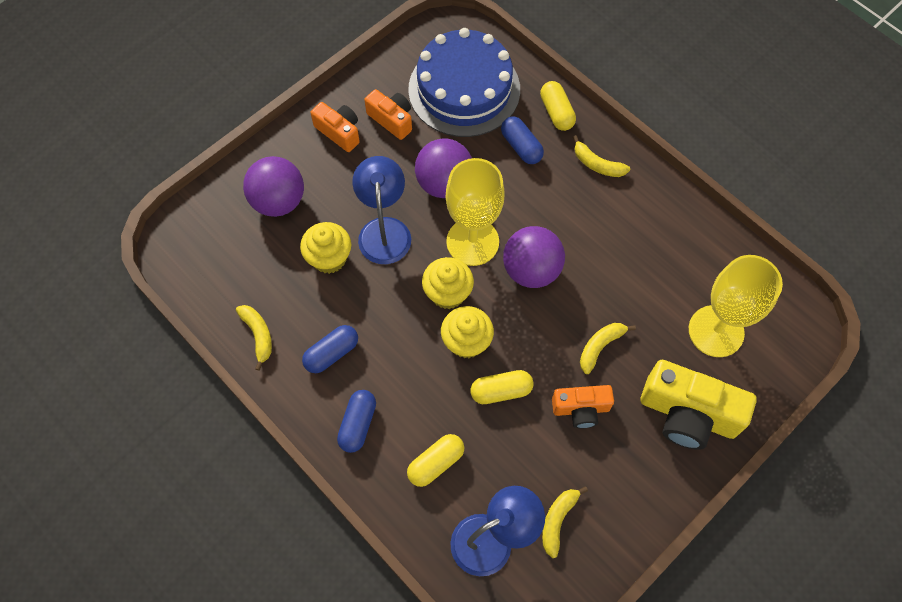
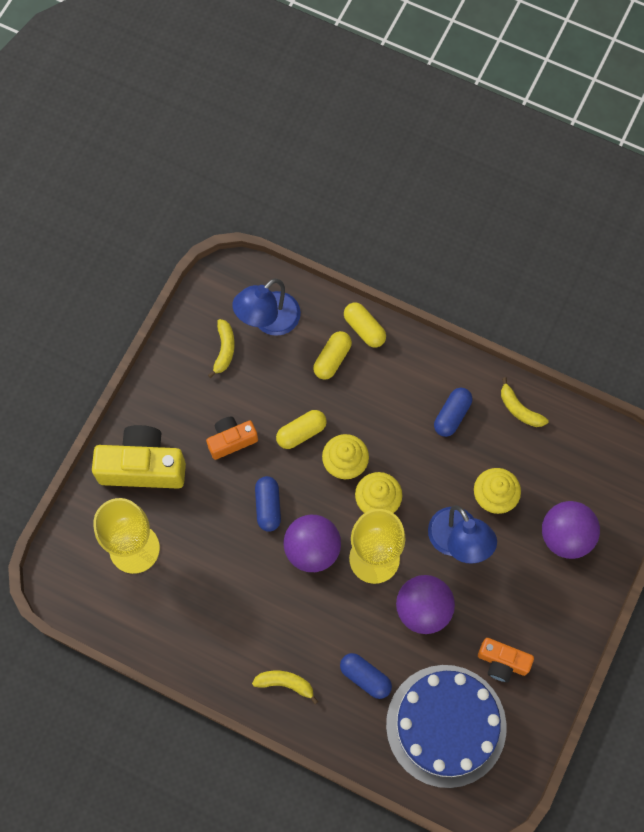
camera: 160 degrees right, 5 degrees up
(339, 132) = (546, 629): orange camera -> none
(358, 424) = (405, 367): blue capsule -> blue capsule (268, 506)
(556, 112) = (343, 731): yellow capsule -> yellow capsule (364, 329)
(600, 347) = (231, 499): yellow banana -> none

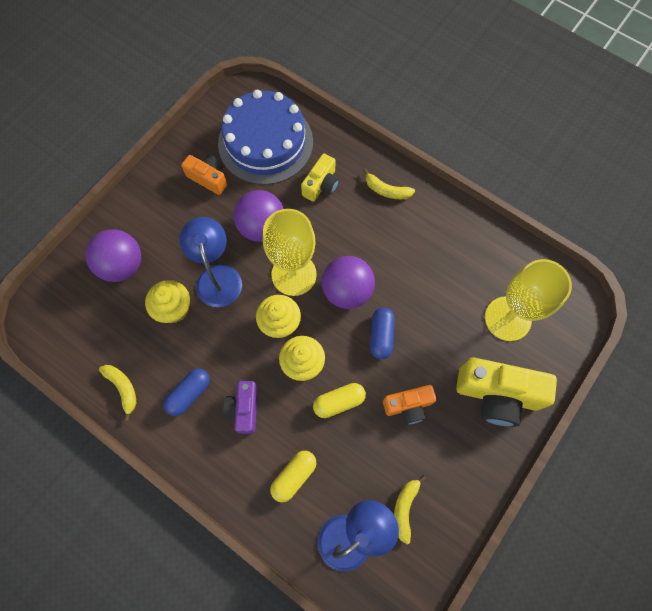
camera: 170 degrees left, 0 degrees up
(364, 329) = (253, 505): yellow capsule -> none
(365, 677) = (321, 185): blue capsule -> yellow camera
(394, 410) = (244, 409): none -> purple camera

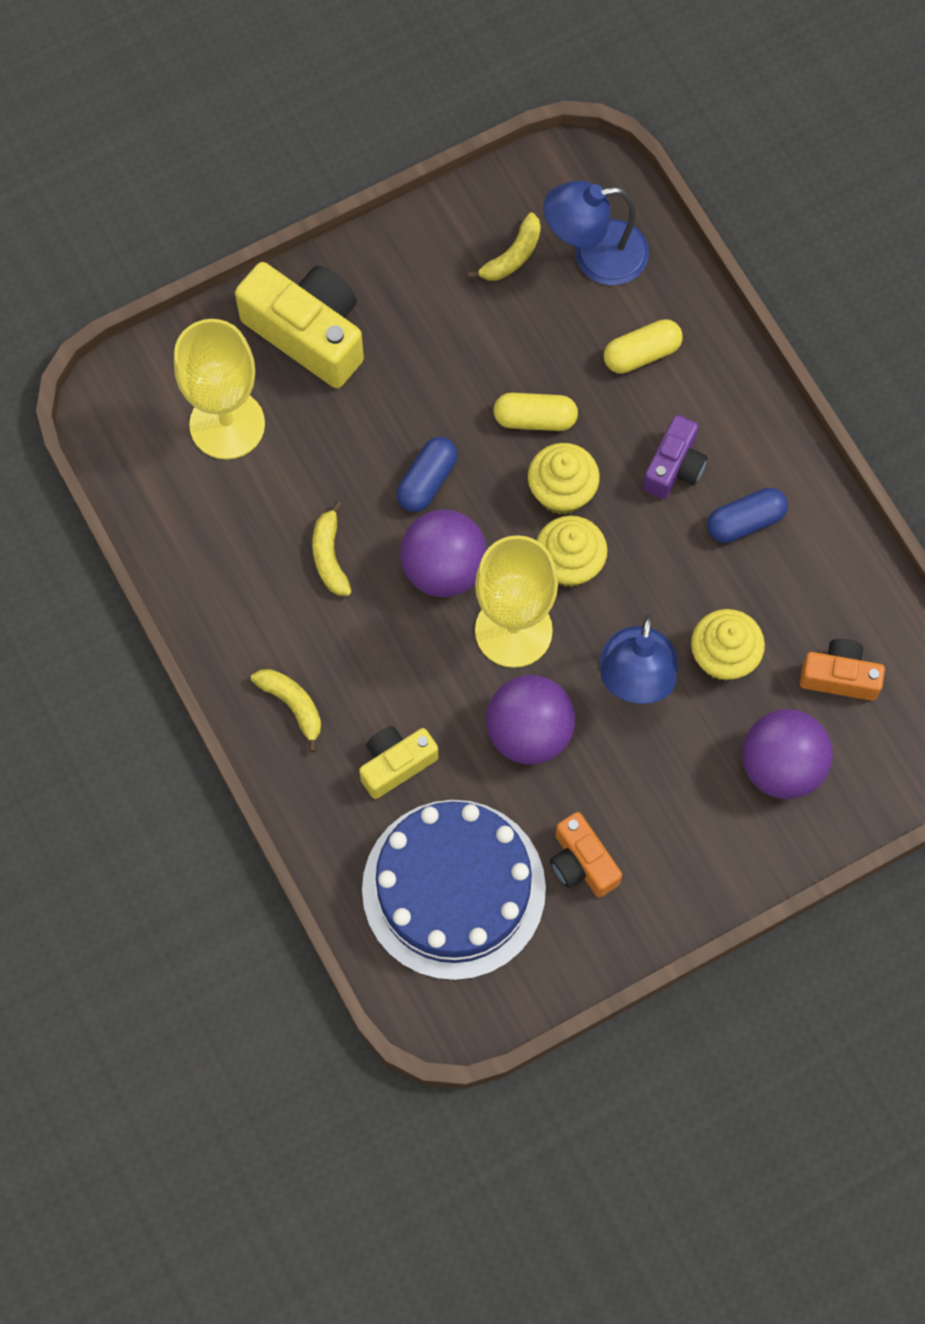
camera: 155 degrees left, 0 degrees up
(123, 388) = (840, 571): yellow banana -> yellow banana (329, 556)
(408, 406) = (440, 372): orange camera -> orange camera (839, 677)

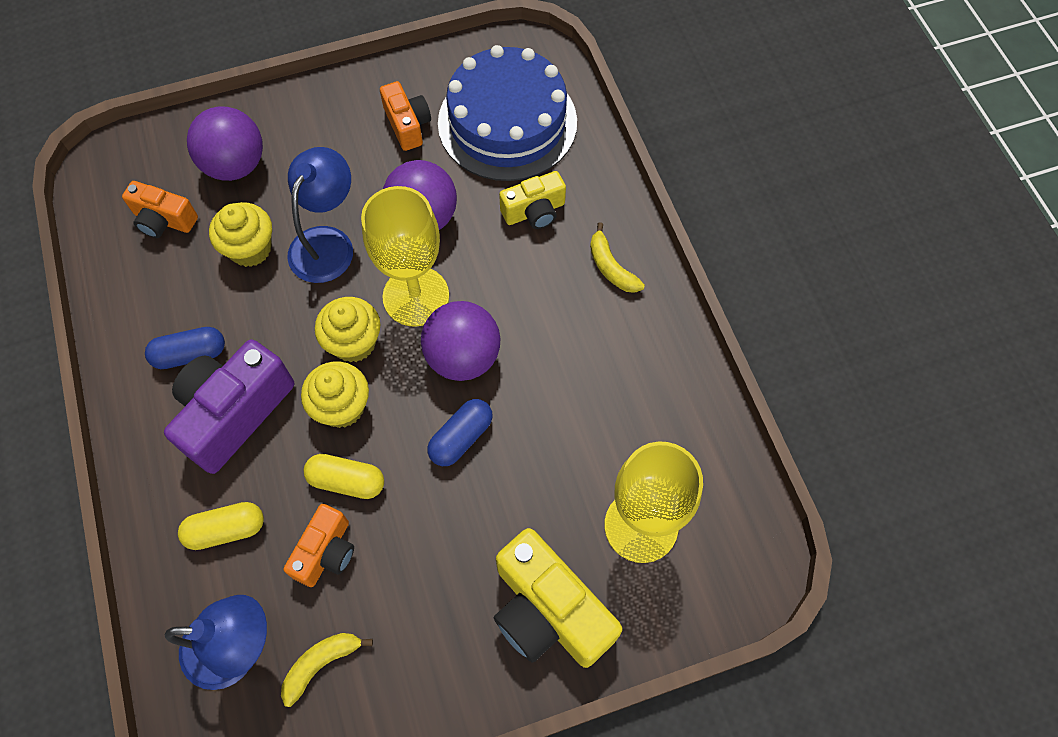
camera: 170 degrees left, 5 degrees down
(329, 556) = (561, 384): yellow banana -> none
(536, 350) = (326, 552): none -> orange camera
(674, 467) = (234, 413): purple camera -> purple camera, size x1.74

